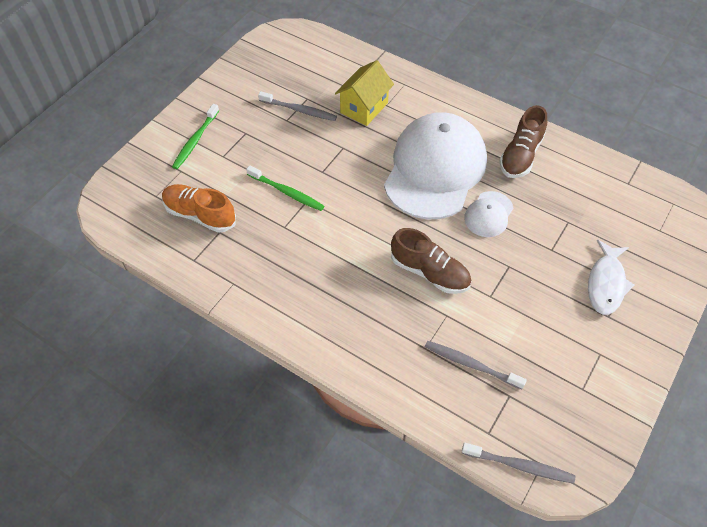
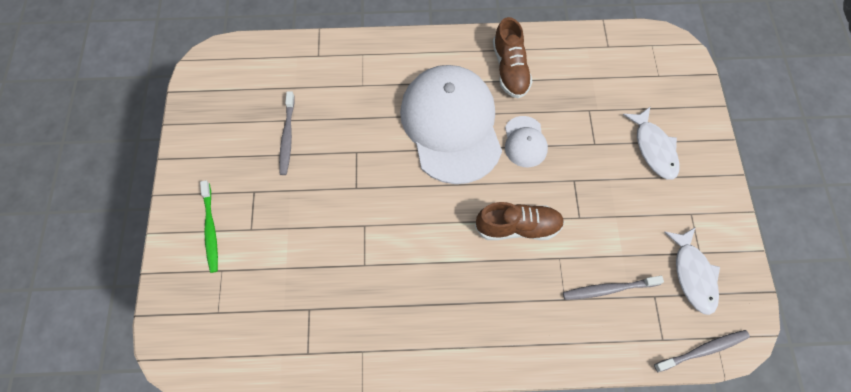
camera: 35 degrees left, 10 degrees up
(200, 215) = (277, 304): orange shoe -> none
(287, 192) = (340, 229): green toothbrush -> none
(299, 110) = (287, 137): grey toothbrush -> grey toothbrush turned 105 degrees clockwise
(364, 108) = (344, 100): yellow house -> none
(560, 402) = (693, 275): none -> white fish

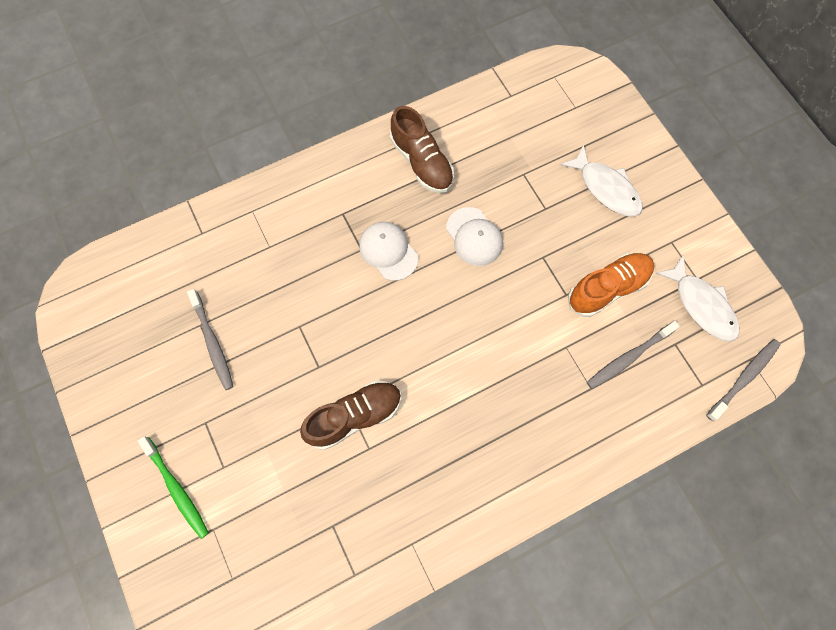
camera: 25 degrees left, 5 degrees up
(451, 125) = (388, 251): white cap -> white cap, size x0.44
(518, 227) = (510, 333): brown shoe -> brown shoe (355, 416)
(617, 227) = (607, 288): none -> orange shoe

